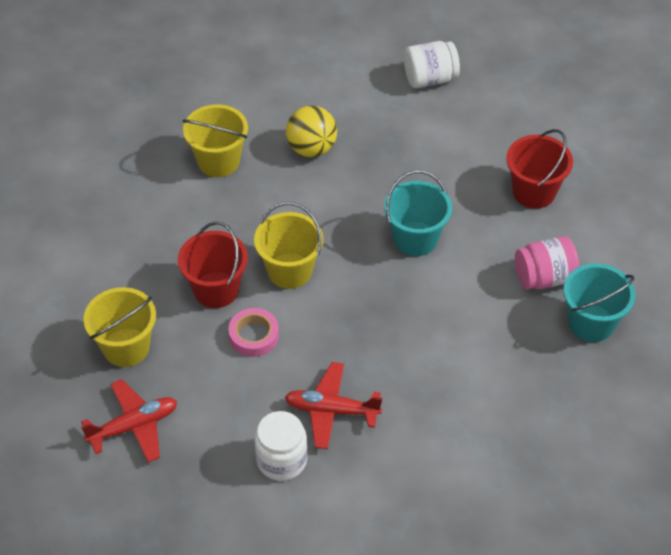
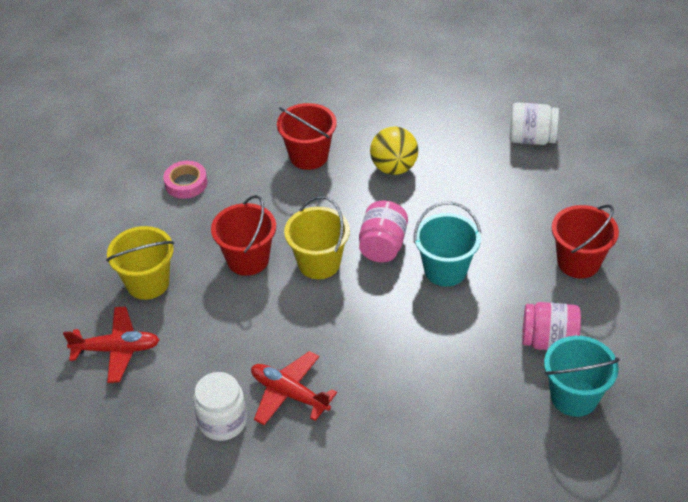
camera: 25 degrees right, 5 degrees down
(218, 161) = (308, 156): yellow bucket -> red bucket
(254, 336) = (258, 308): pink tape -> pink tape (186, 183)
(343, 233) = (382, 246): none -> pink jar

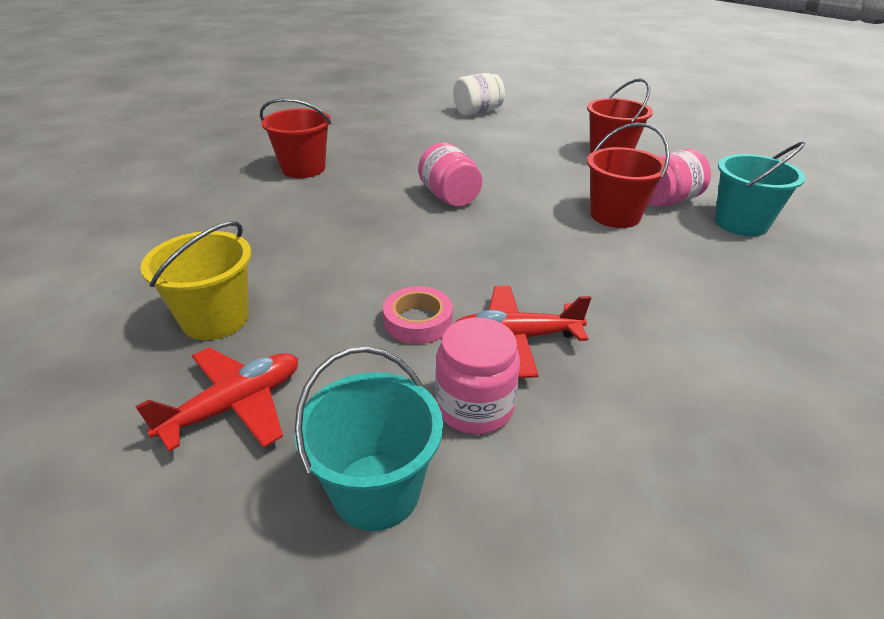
camera: 40 degrees left, 10 degrees down
(186, 183) = (183, 224): pink tape -> pink tape (418, 321)
(222, 421) = (474, 407): white jar -> pink jar
(248, 259) = (325, 252): red bucket -> red bucket (615, 215)
(319, 263) = (405, 228): yellow bucket -> none
(394, 168) = (393, 153): yellow ball -> none
(445, 270) = (524, 192): turquoise bucket -> turquoise bucket (376, 491)

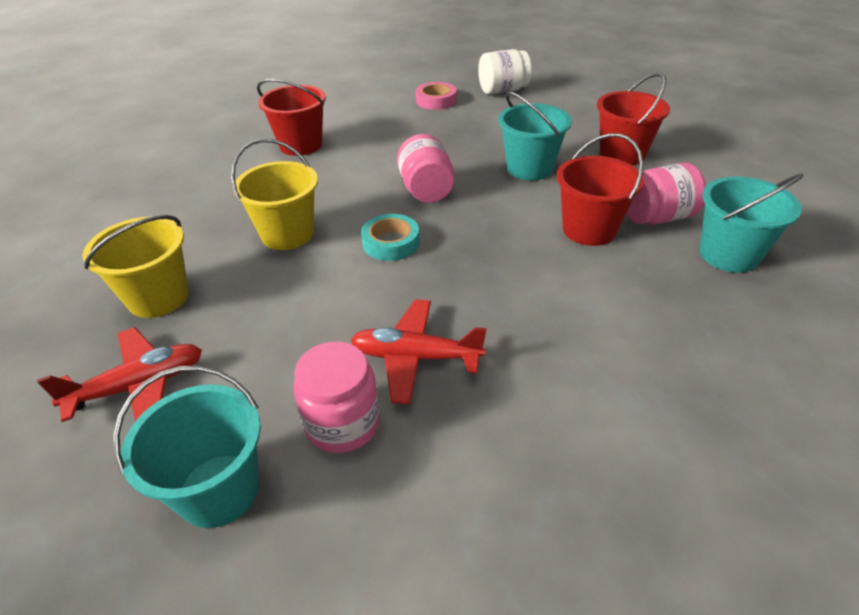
camera: 15 degrees right, 5 degrees up
(329, 246) = (287, 234): none -> yellow bucket
(418, 321) = (332, 325): pink tape -> pink tape (436, 101)
(439, 244) = (391, 243): none -> turquoise tape
(536, 172) = (529, 168): none -> turquoise bucket

